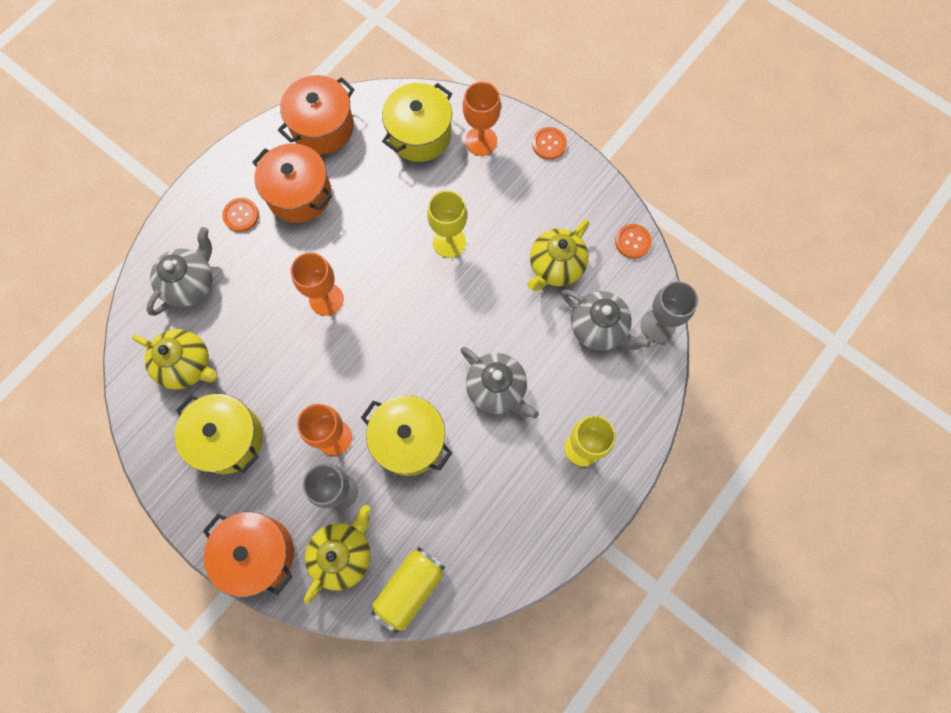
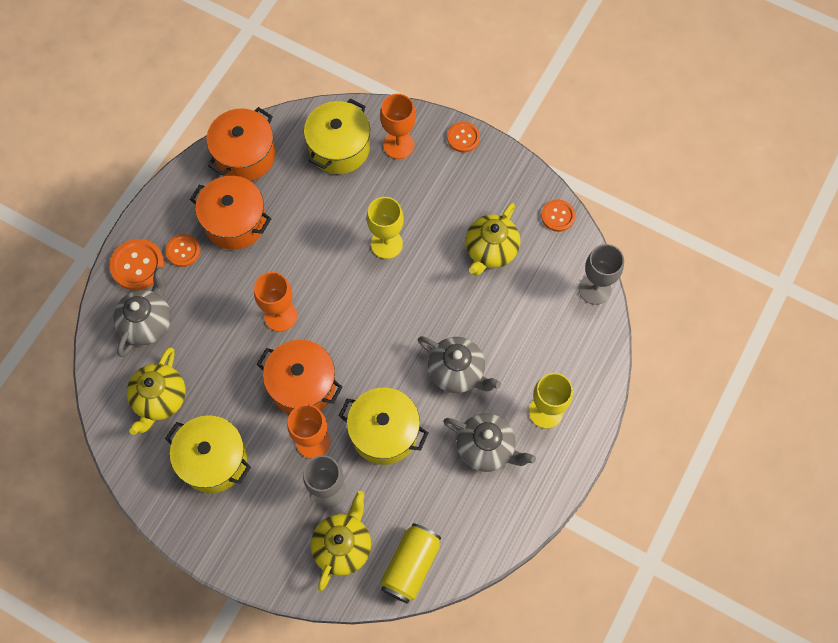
camera: 10 degrees left, 5 degrees down
(187, 365) = (160, 399): yellow teapot -> yellow teapot turned 90 degrees clockwise
(192, 222) = (137, 265): none -> orange button
(257, 553) = (263, 559): orange pot -> orange pot (302, 385)
(599, 328) = (541, 300): grey teapot -> grey teapot (486, 448)

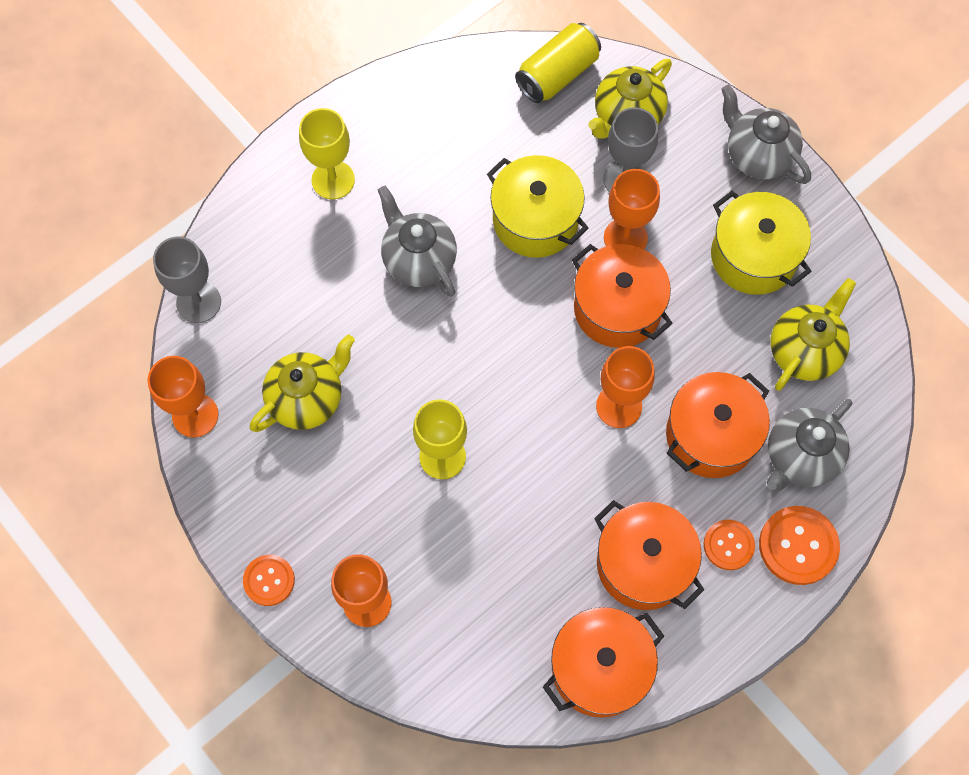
camera: 160 degrees left, 0 degrees up
(212, 317) = (711, 435): none -> orange pot
(339, 148) = (456, 629): yellow pot -> none
(486, 448) = (421, 164): grey teapot -> grey teapot (758, 155)
(558, 216) = (195, 415): orange button -> orange goblet

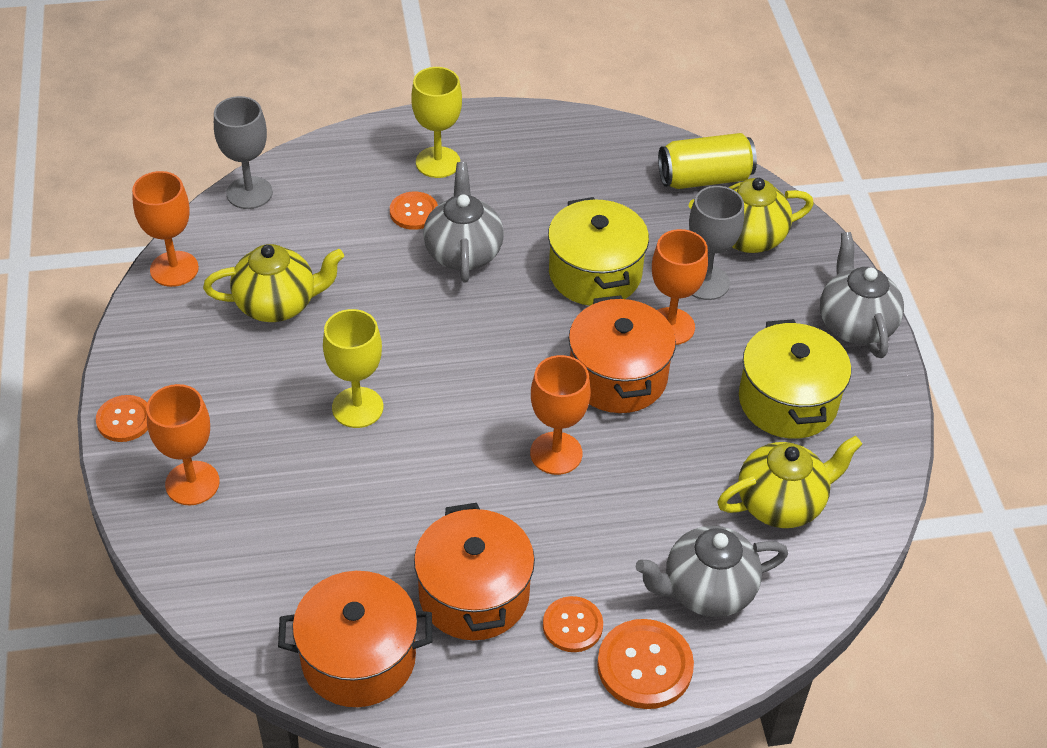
camera: 30 degrees right, 20 degrees down
(350, 242) = (414, 212): none -> orange button
(711, 435) = (628, 524): orange pot -> none

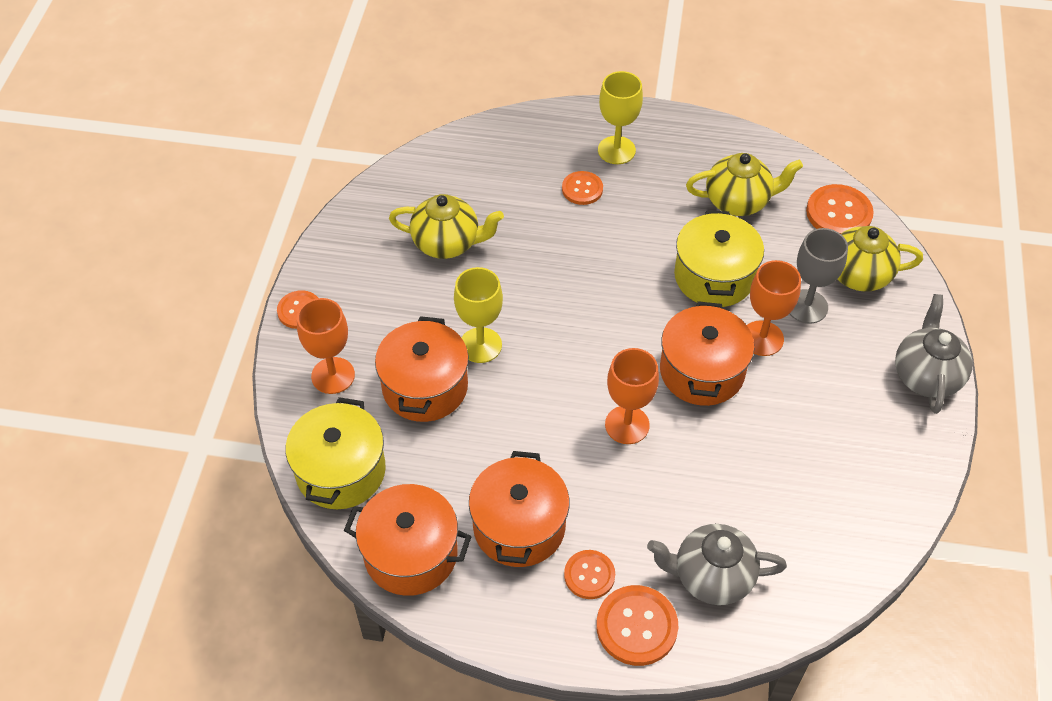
camera: 20 degrees right, 5 degrees up
(174, 269) = (378, 195): orange goblet -> none
(249, 193) = (457, 144): grey goblet -> none
(308, 469) = (425, 387): none -> orange pot
(463, 252) = (610, 233): grey teapot -> none
(704, 178) = (839, 213): yellow can -> orange button
(781, 503) = (802, 518): yellow teapot -> yellow teapot (738, 201)
(787, 401) = (841, 429): yellow pot -> yellow pot (341, 471)

